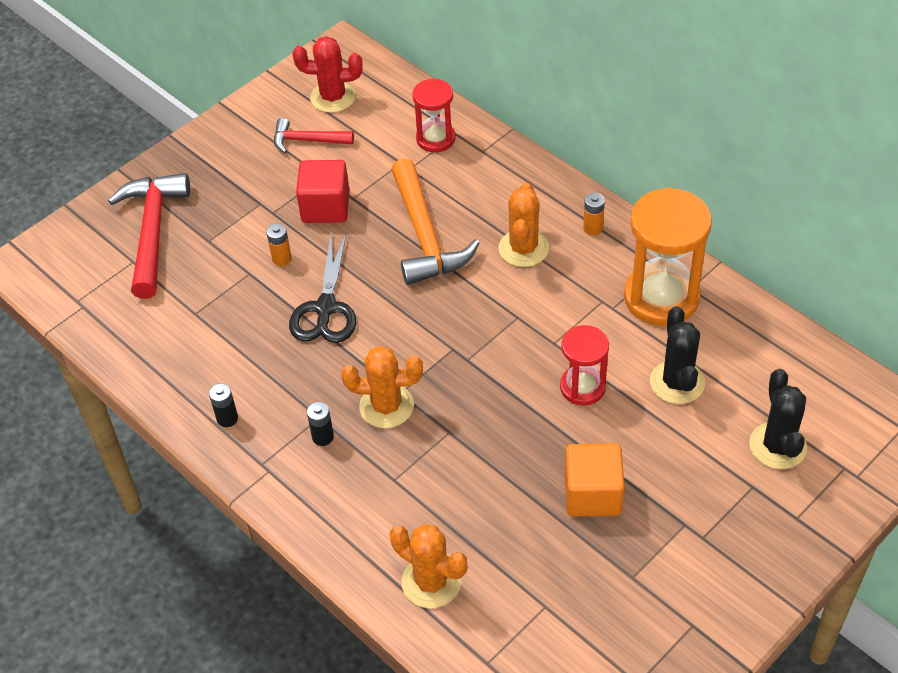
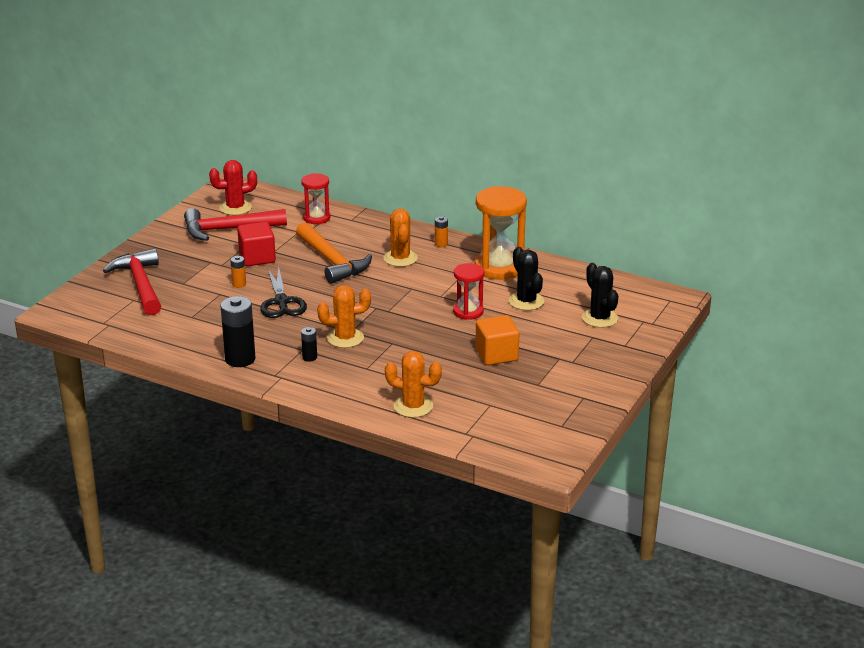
camera: 20 degrees left, 20 degrees down
(227, 418) = (240, 359): black battery -> black battery, size x2.04
(307, 140) = (228, 229): red hammer -> red hammer, size x1.78

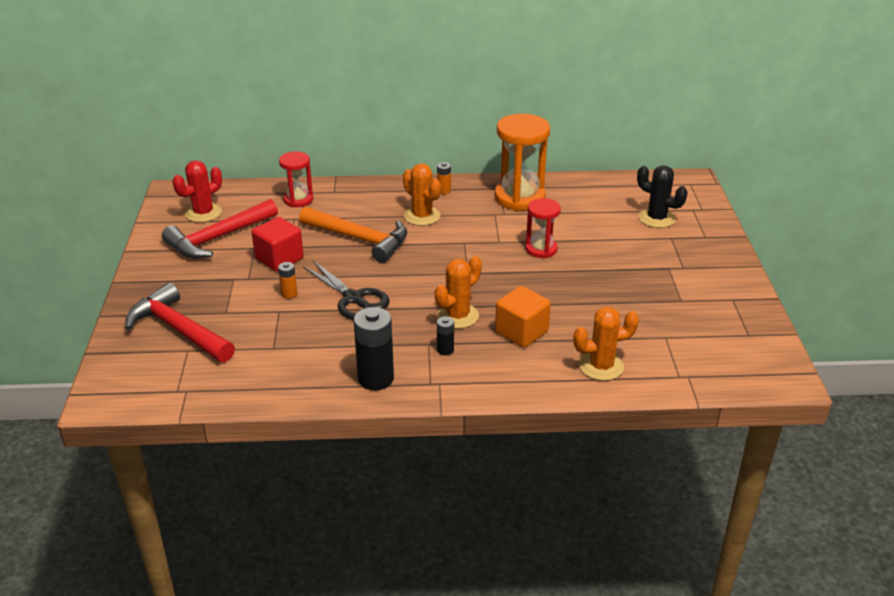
camera: 30 degrees left, 5 degrees up
(496, 355) = (613, 283): orange cube -> orange cube (521, 332)
(526, 301) = (579, 222): black cactus -> none

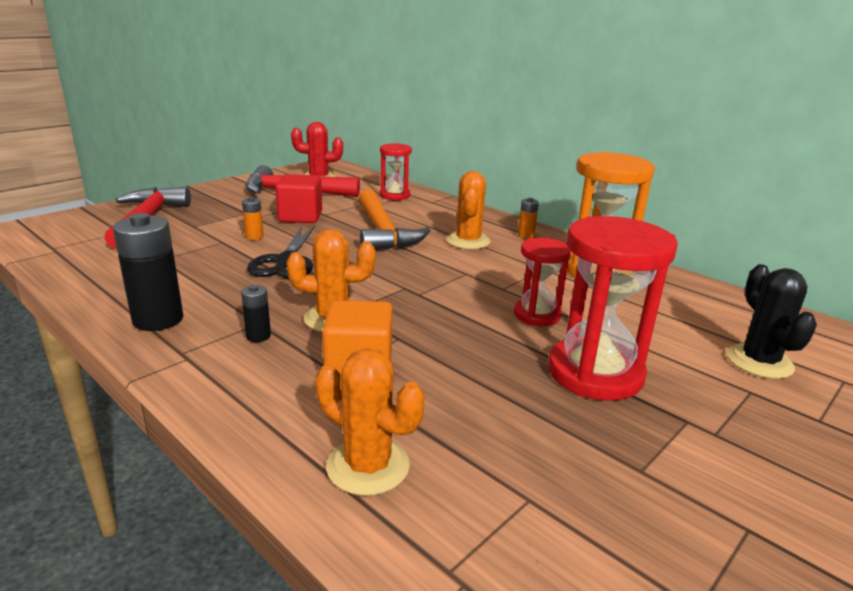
camera: 45 degrees right, 10 degrees down
(610, 267) = (595, 373): none -> red hourglass

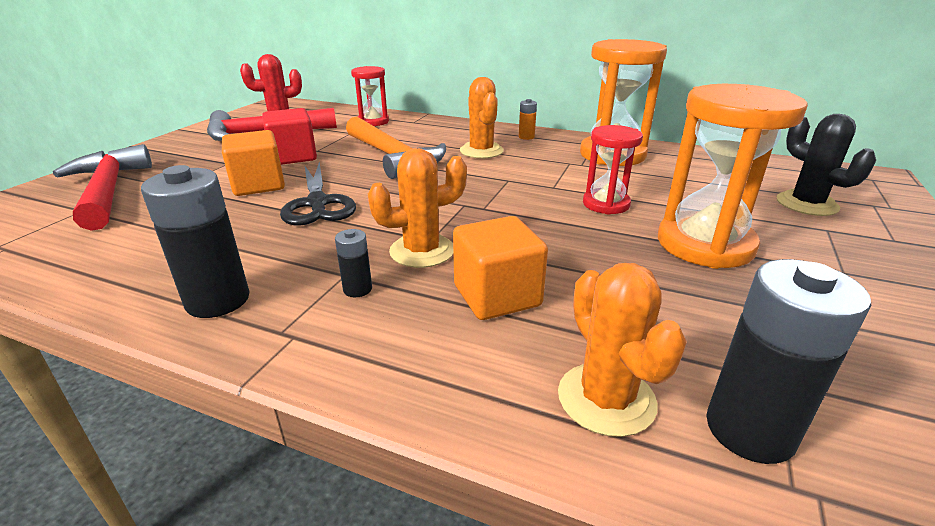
camera: 20 degrees left, 5 degrees up
(254, 236) = (258, 185): orange battery -> orange cube
(368, 466) = (606, 399): orange cactus -> orange cactus turned 60 degrees clockwise
(459, 523) = (749, 430): none -> black battery
(595, 373) = (705, 244): red hourglass -> orange hourglass

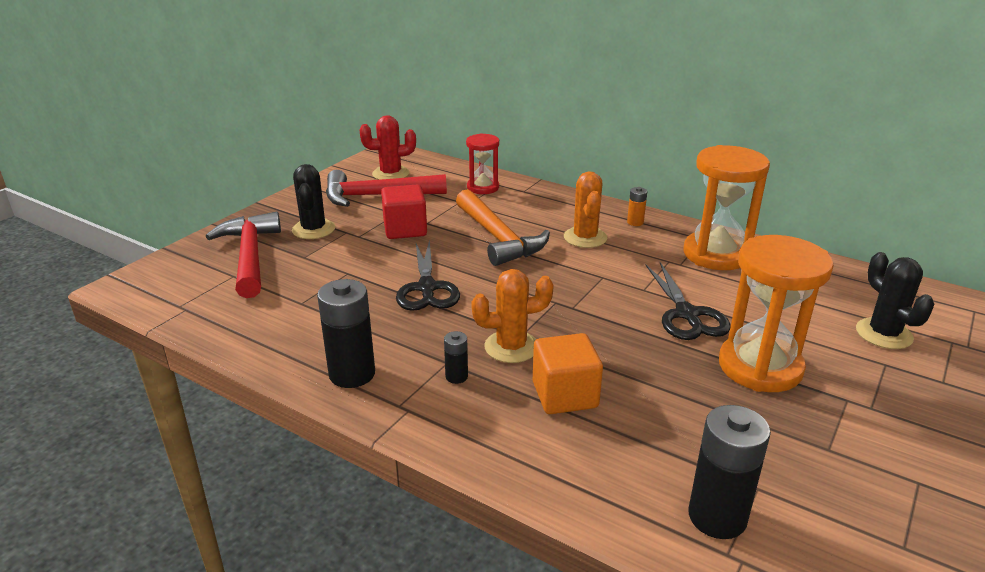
camera: 10 degrees right, 0 degrees up
(190, 163) = (313, 229): none -> black cactus
(258, 185) = (375, 261): orange cube -> none
(606, 204) = (687, 314): red hourglass -> black scissors
(606, 399) = (624, 483): orange cactus -> none

